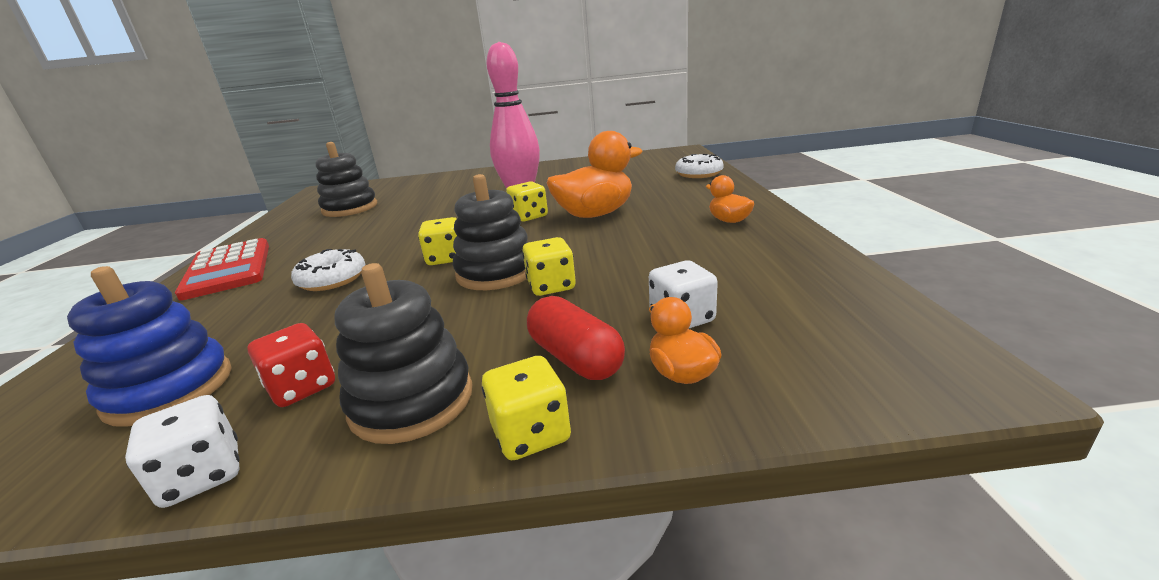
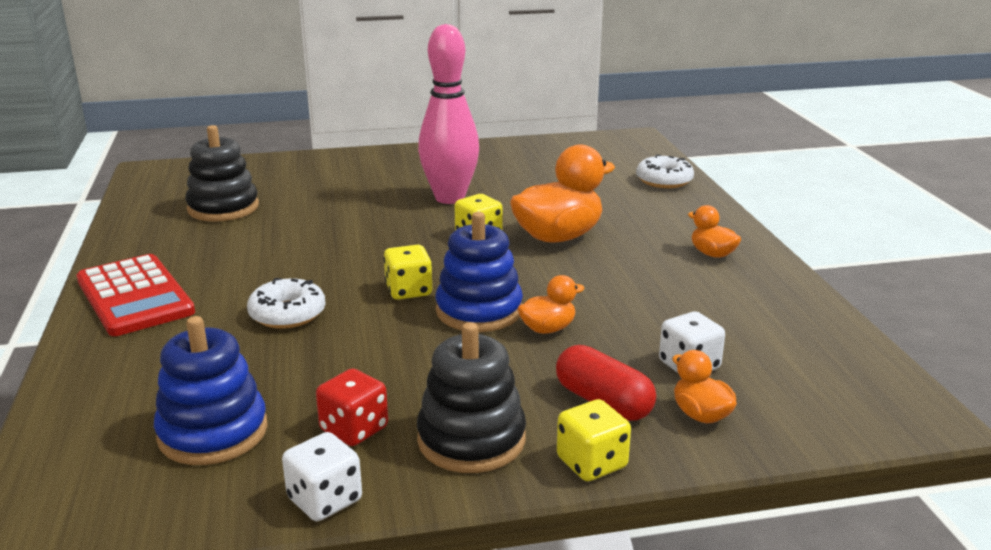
camera: 10 degrees left, 0 degrees up
(496, 272) = (479, 311): black stacking toy -> blue stacking toy
(551, 286) = (548, 329): yellow dice -> orange duck

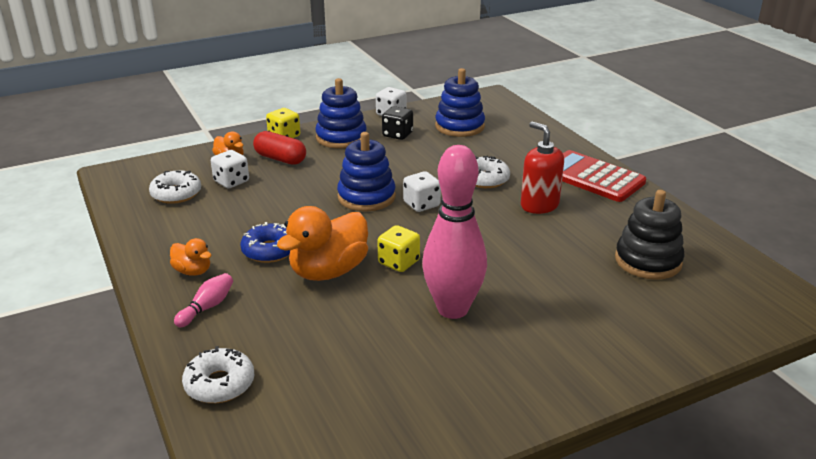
camera: 165 degrees right, 5 degrees up
(258, 270) = (539, 205): none -> red soap dispenser
(354, 429) = (397, 134): red dice -> black dice
(408, 291) = (421, 204): yellow dice -> white dice
(471, 439) = (341, 137): black stacking toy -> blue stacking toy
(548, 329) = (318, 191): orange duck -> none
(623, 263) = (270, 250): none -> blue donut
(687, 224) = (207, 307): none -> pink bowling pin
(776, 355) = (176, 194): none -> white donut

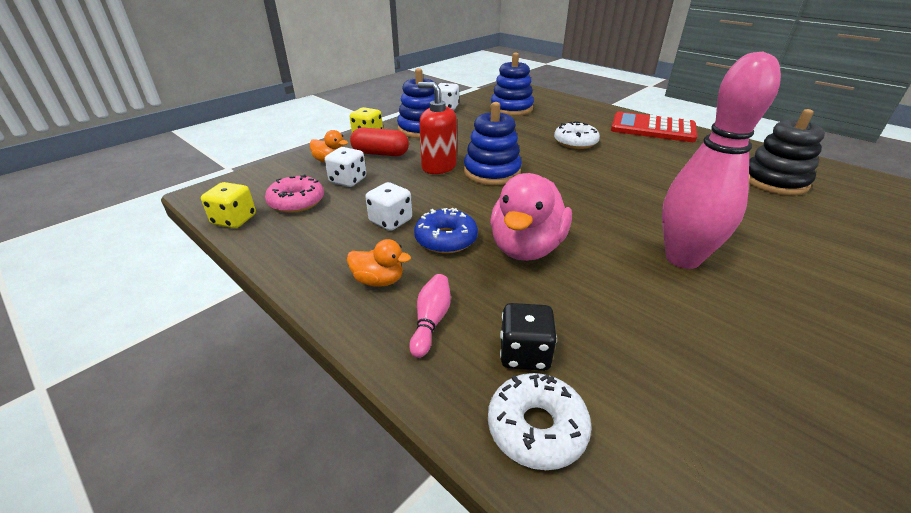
camera: 20 degrees left, 5 degrees up
(176, 194) = (296, 202): white donut -> pink donut
(328, 271) = (526, 248): orange duck -> pink duck
(397, 134) = (467, 121): black dice -> black dice (524, 353)
(398, 262) = (583, 224): yellow dice -> yellow dice (234, 220)
(421, 204) = (546, 170): white dice -> white dice (391, 221)
(539, 205) = (640, 154): red soap dispenser -> red soap dispenser (438, 167)

